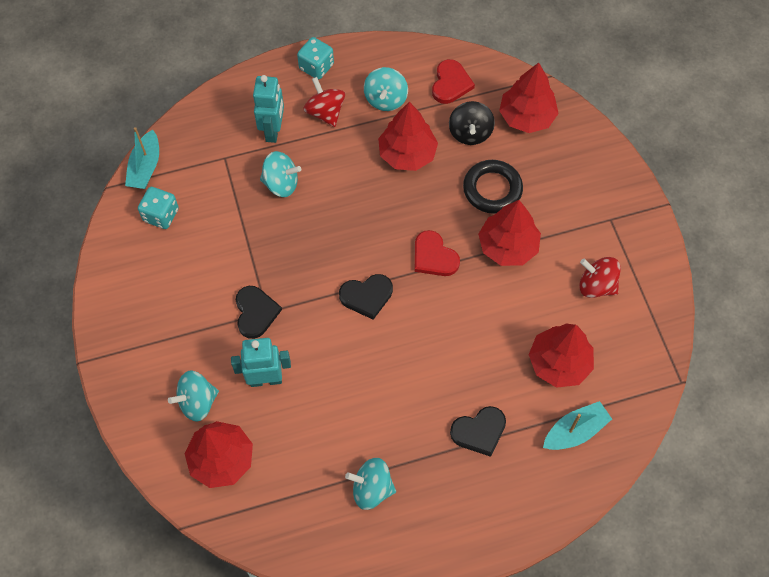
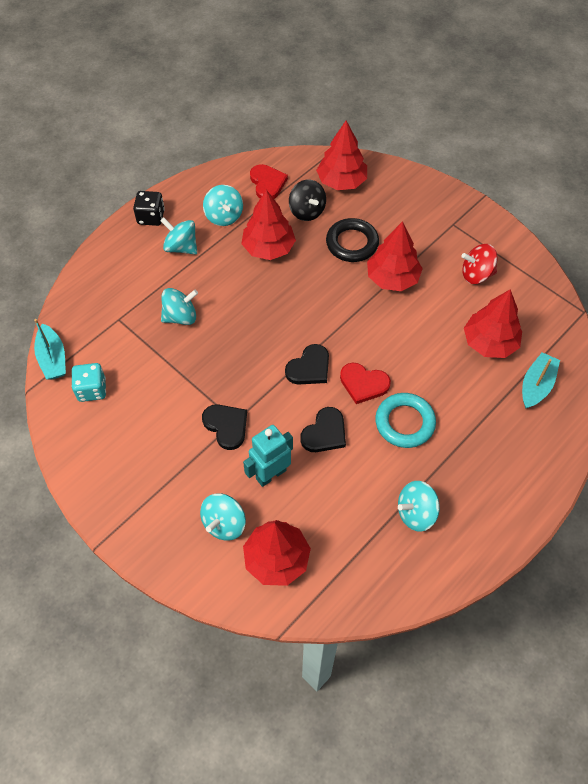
camera: 30 degrees left, 5 degrees down
(273, 130) = (146, 280): turquoise robot -> none
(316, 67) = (151, 217): turquoise dice -> black dice
(325, 112) = (181, 247): red spinning top -> turquoise spinning top
(420, 398) = (404, 422): none -> turquoise ring
(434, 256) = (341, 312): red heart -> red heart (363, 384)
(479, 431) = (467, 423): black heart -> black heart (325, 433)

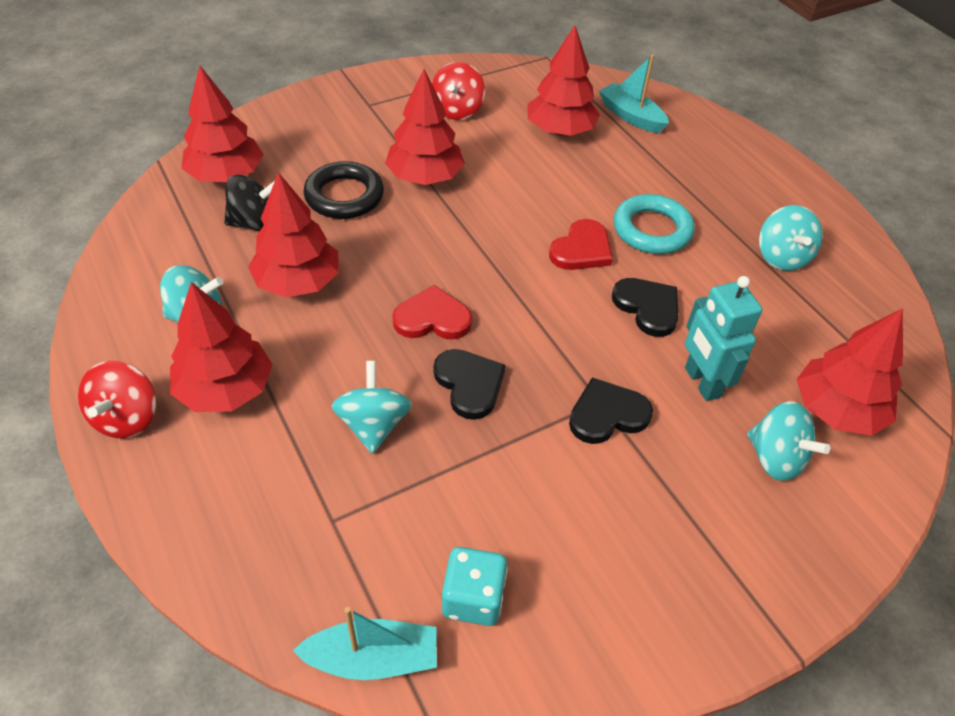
camera: 75 degrees left, 10 degrees down
(151, 217) = (127, 418): black dice -> red spinning top
(181, 247) = (225, 389): turquoise spinning top -> red tree
(267, 183) = (168, 250): red heart -> red heart (432, 318)
(309, 368) = (536, 295): black heart -> black heart (469, 384)

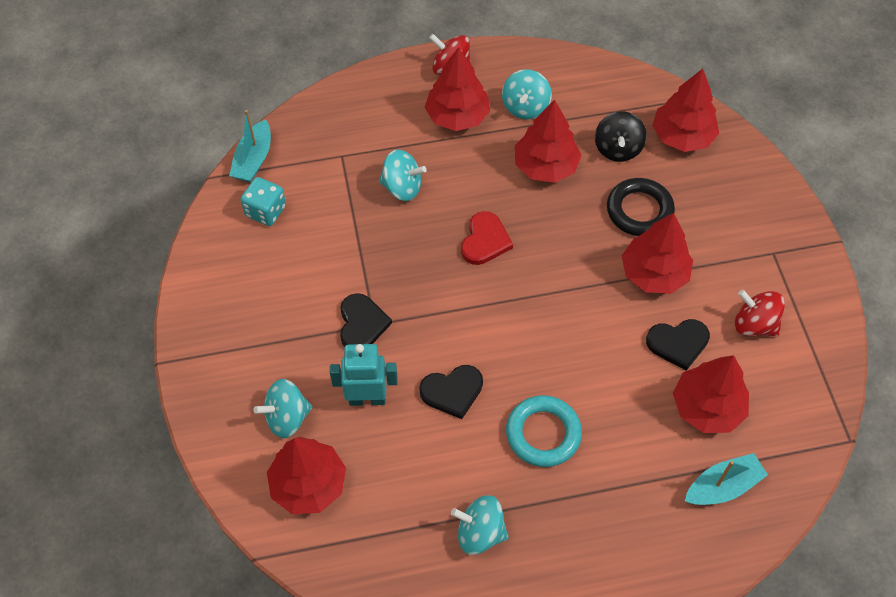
camera: 110 degrees right, 10 degrees up
(469, 384) = (416, 248): black heart -> black heart (678, 343)
(581, 249) = (532, 366): red heart -> none

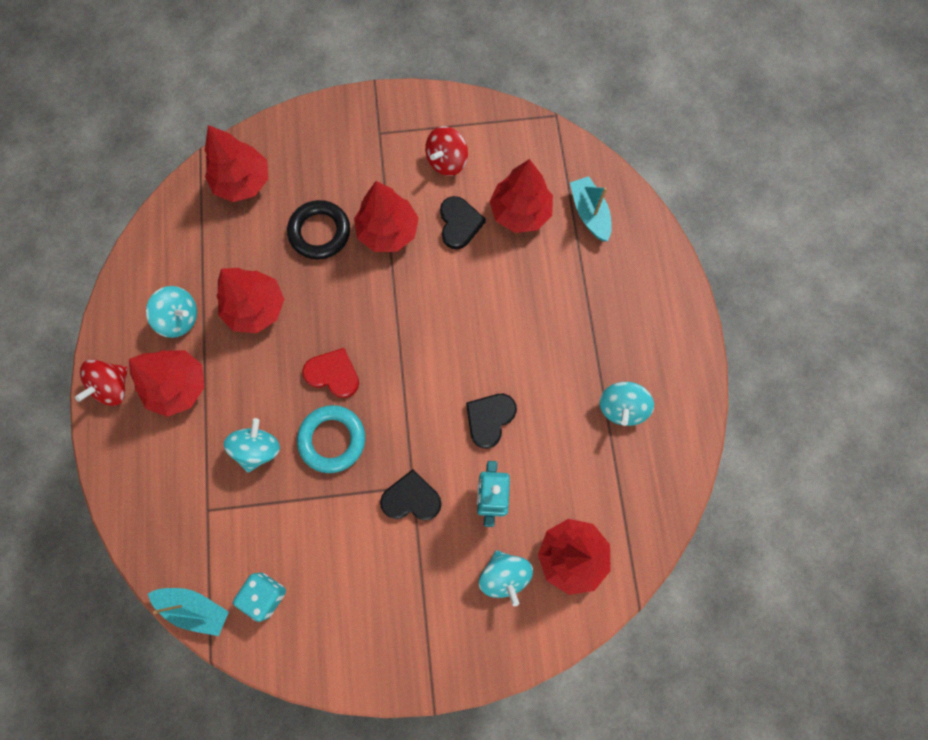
camera: 85 degrees left, 15 degrees up
(452, 391) = (489, 419): black heart -> black heart turned 135 degrees counterclockwise
(543, 433) = (535, 345): turquoise ring -> turquoise ring (332, 439)
(617, 149) = (247, 240): black spinning top -> none

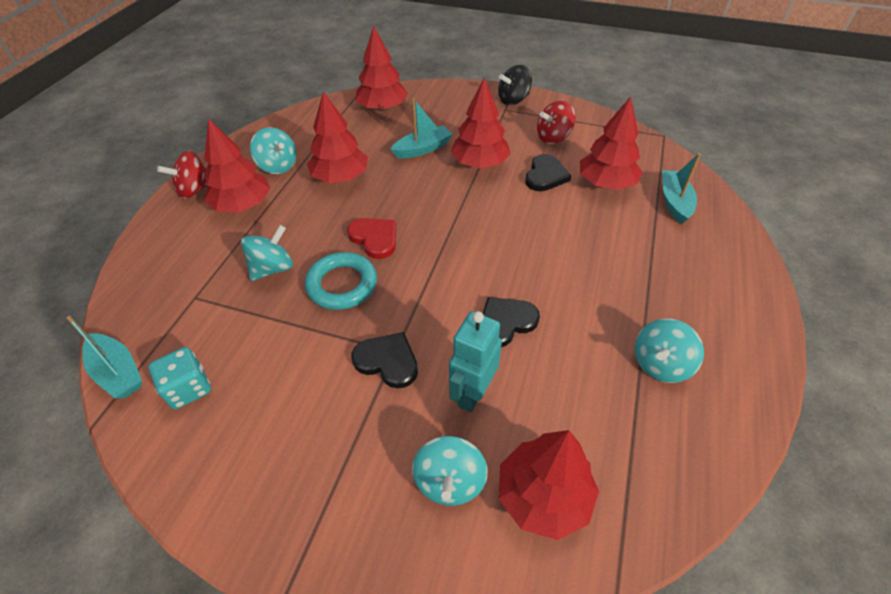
camera: 25 degrees right, 25 degrees down
(320, 232) = (422, 149): black ring -> turquoise boat
(382, 113) = (513, 100): none -> black spinning top

